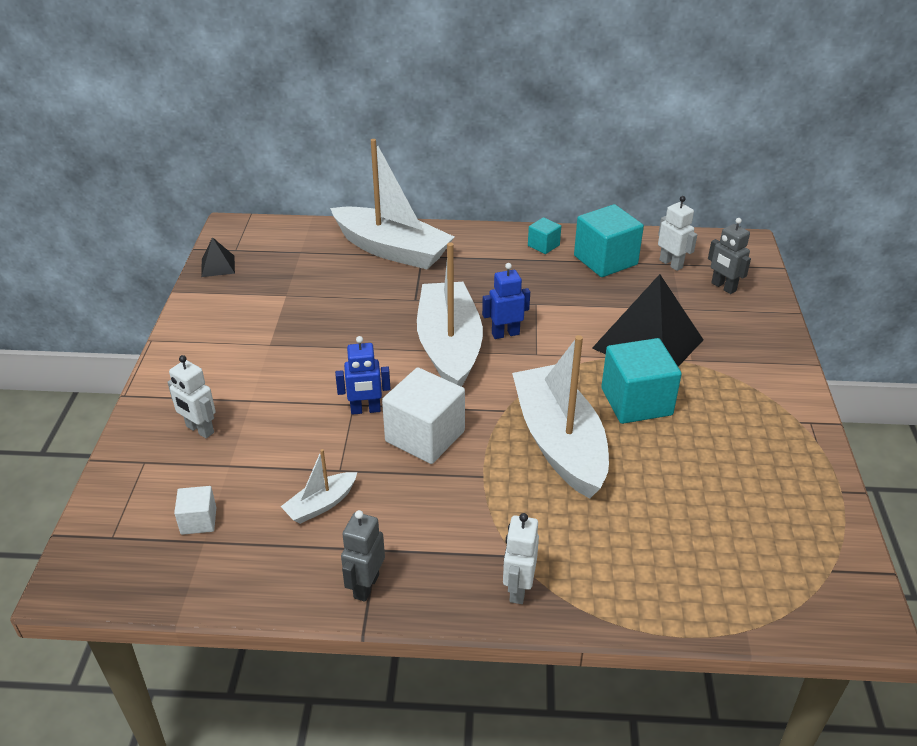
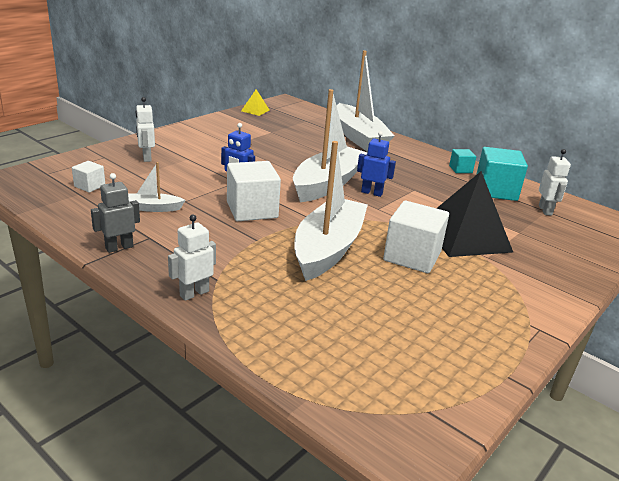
camera: 35 degrees right, 10 degrees down
(218, 266) = (255, 110): black pyramid -> yellow pyramid
(636, 401) = (412, 256): turquoise cube -> white cube
(723, 287) = (572, 236): grey robot -> none

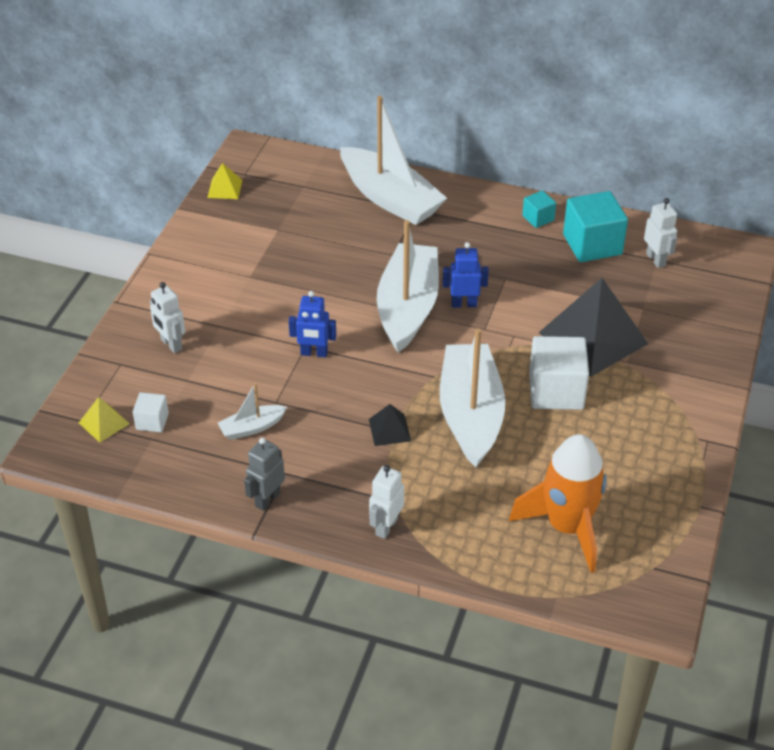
camera: 20 degrees left, 15 degrees up
(58, 178) = (104, 423): none -> yellow pyramid
(252, 210) = (356, 386): white cube -> none
(254, 238) = (389, 430): none -> black pyramid
(358, 347) = (567, 527): none -> orange rocket

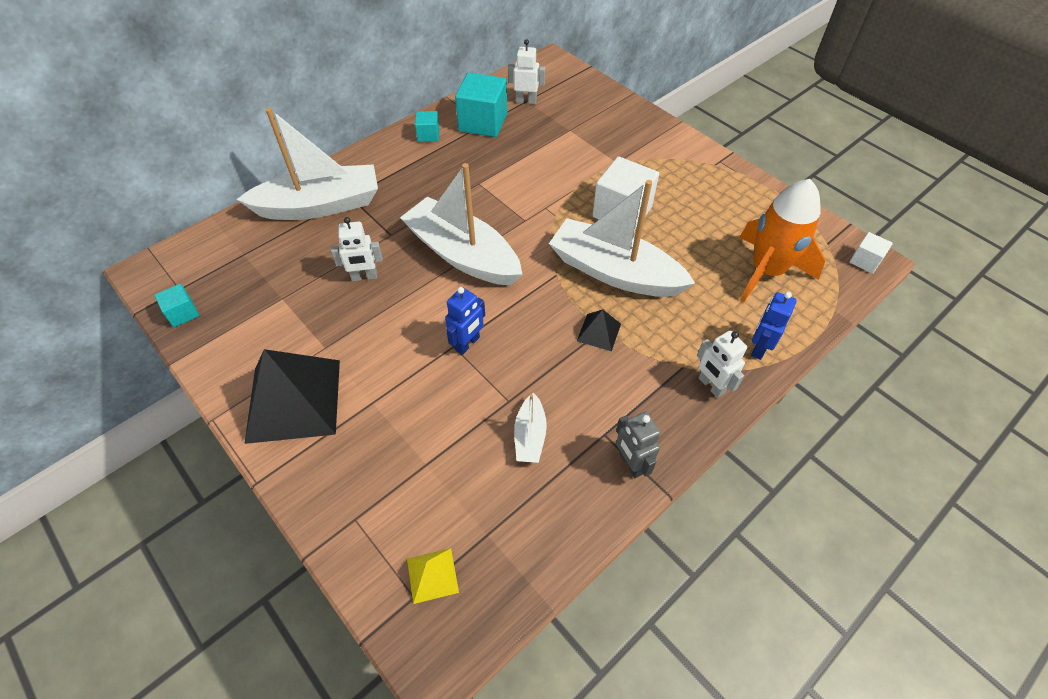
camera: 60 degrees left, 10 degrees up
(152, 421) = (462, 523): white cube -> white cube (865, 261)
(171, 344) = (364, 457): white robot -> white robot (364, 277)
(225, 188) = (183, 313): yellow pyramid -> turquoise cube
(464, 304) = (487, 219): blue robot -> blue robot (759, 348)
(593, 338) = (581, 167): black pyramid -> black pyramid (294, 400)

